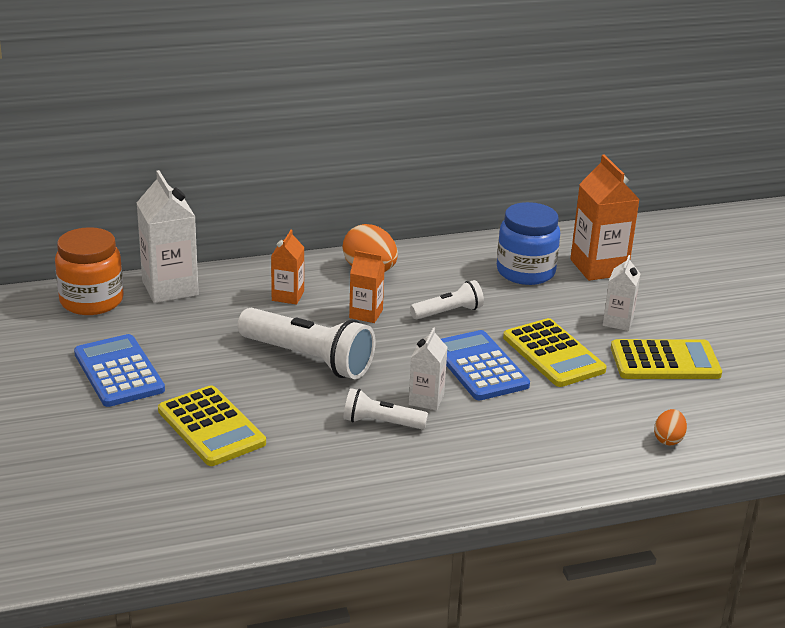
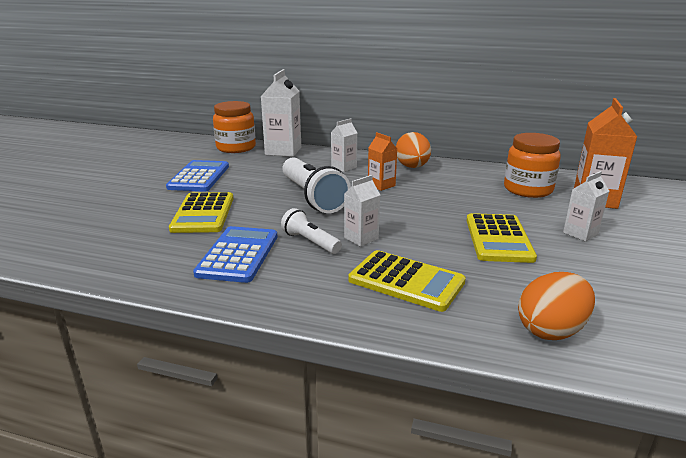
camera: 35 degrees right, 5 degrees down
(288, 296) = (344, 167): orange carton -> white carton
(448, 312) = (441, 197): white flashlight -> none
(480, 366) = (427, 231): blue calculator -> blue calculator (238, 255)
(525, 272) = (528, 189): blue jar -> orange jar
(665, 361) = (603, 270): yellow calculator -> yellow calculator (406, 281)
(668, 439) = (551, 330): orange egg -> orange egg, size x1.82

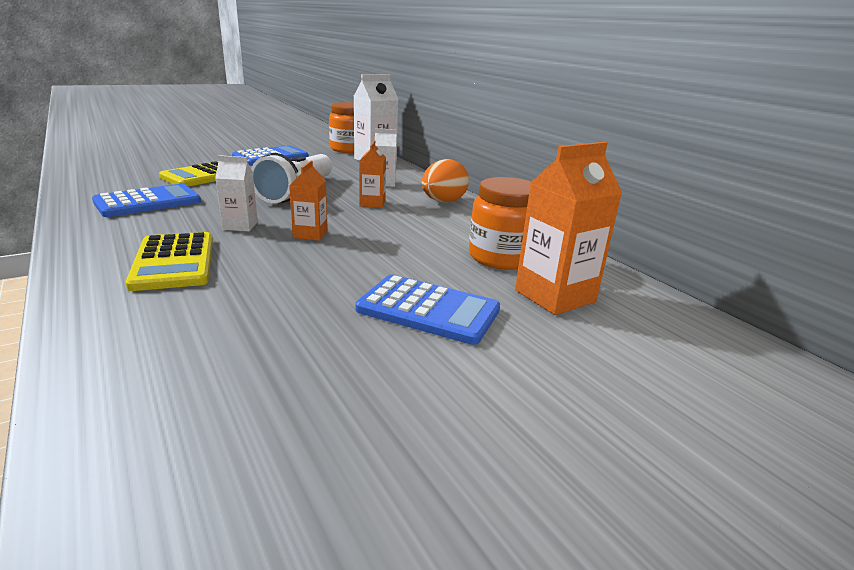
camera: 40 degrees right, 0 degrees up
(310, 242) = (205, 213): white flashlight -> none
(415, 222) = (310, 234): none -> orange carton
(498, 239) = (335, 274): yellow calculator -> none
(551, 330) = (141, 348): orange egg -> none
(580, 233) = (428, 310): white carton -> blue calculator

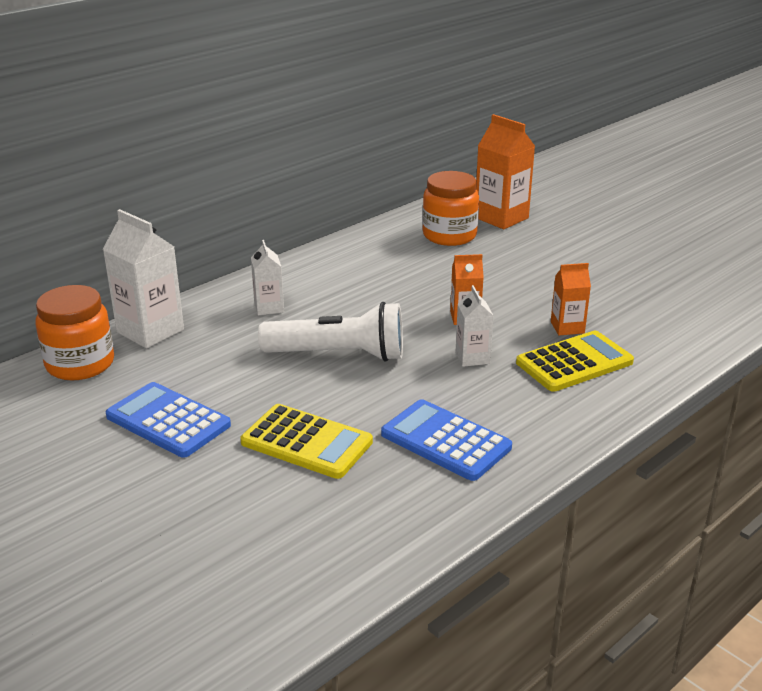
camera: 100 degrees left, 5 degrees up
(372, 203) = (352, 303): orange carton -> orange carton (567, 327)
(428, 310) = (557, 253): blue calculator -> none
(443, 202) = (321, 268): orange egg -> none

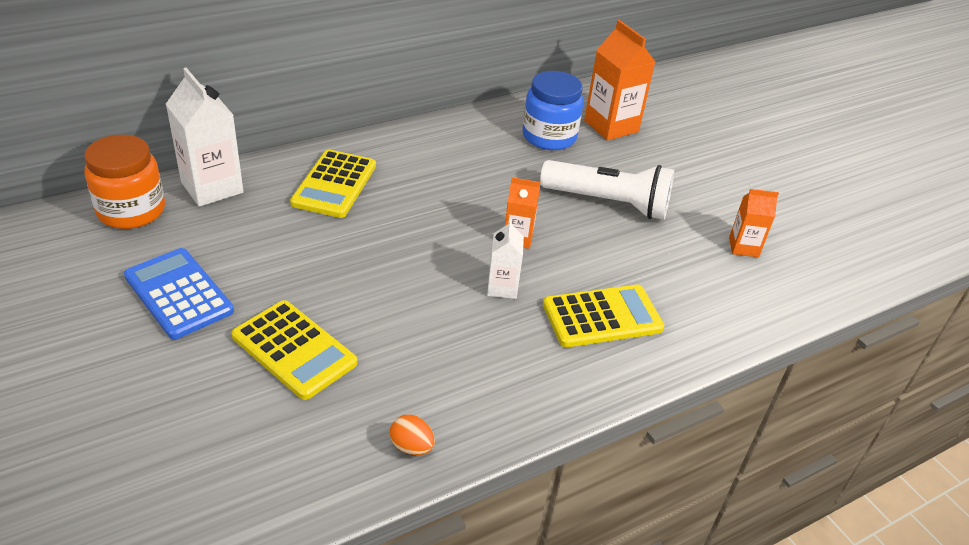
camera: 10 degrees right, 10 degrees up
(269, 307) = (334, 184): white carton -> yellow calculator
(339, 355) = (374, 254): white flashlight -> white flashlight (608, 203)
(446, 441) = (428, 381): blue calculator -> none
(449, 235) = (549, 136): orange jar -> blue jar
(459, 493) = (411, 446): none -> orange egg
(567, 327) = (615, 272): orange carton -> orange carton (743, 247)

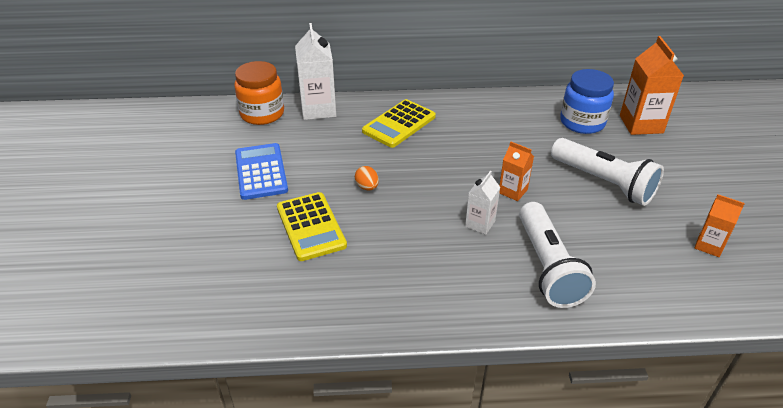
camera: 30 degrees right, 0 degrees up
(411, 446) = (351, 314): orange egg -> orange egg (367, 187)
(602, 317) = (547, 266): yellow calculator -> white flashlight

